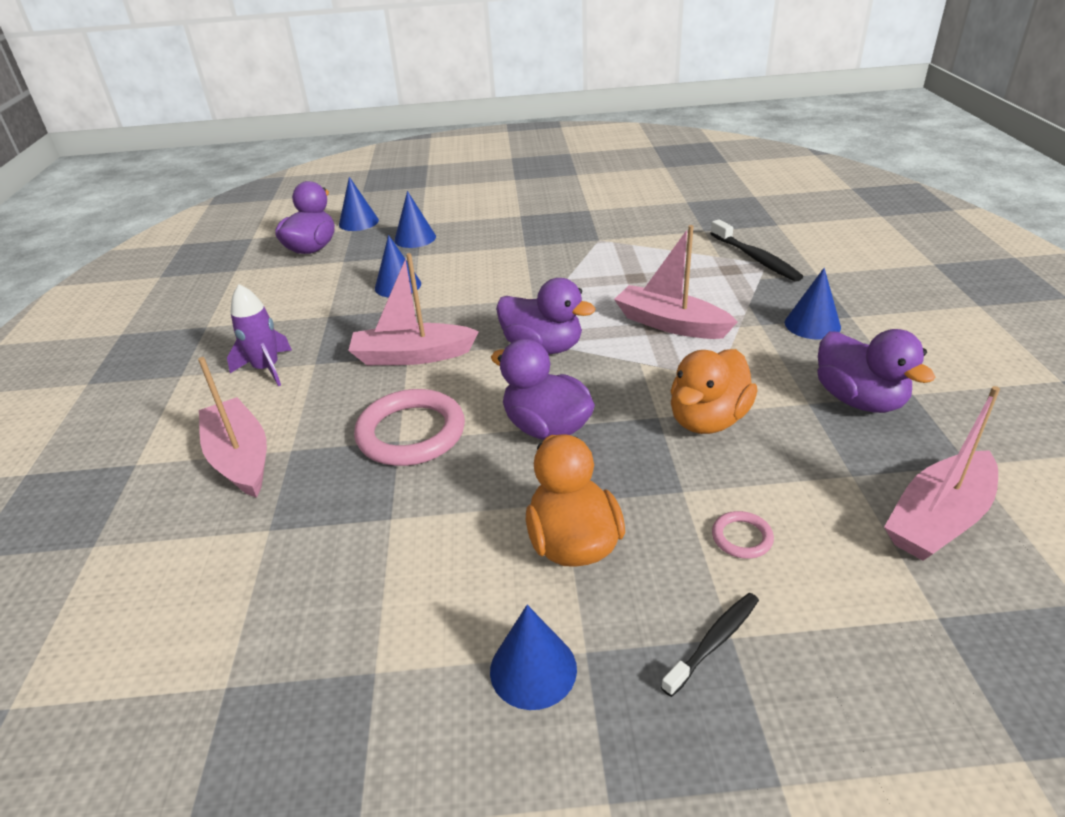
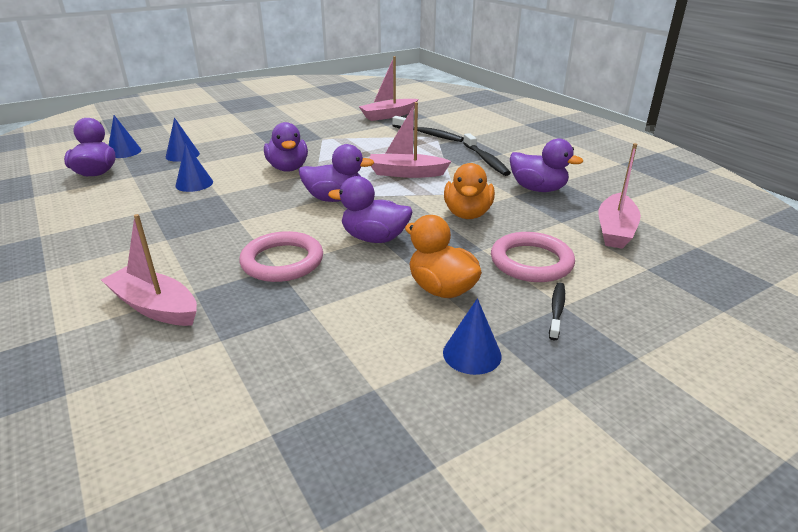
camera: 30 degrees left, 5 degrees down
(267, 369) = (126, 250): purple rocket -> none
(412, 356) = (243, 220): pink boat -> pink boat (388, 115)
(520, 283) = (288, 168): none -> purple duck
(742, 537) = (531, 262): pink ring -> pink ring, size x2.22
(812, 324) = (486, 160): blue cone -> black toothbrush

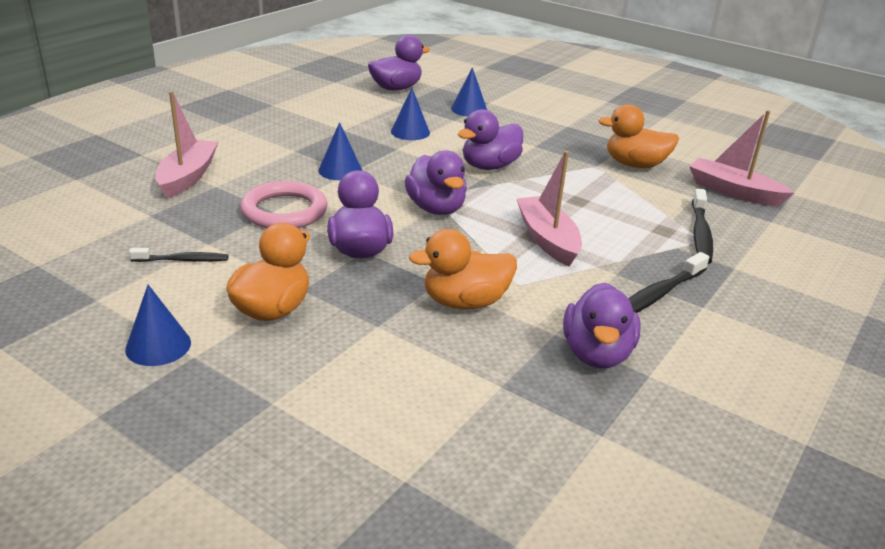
camera: 65 degrees right, 0 degrees up
(124, 152) = (450, 85): blue cone -> blue cone (340, 170)
(332, 128) = (635, 165): none -> orange duck
(531, 262) = (366, 367): pink ring -> none
(557, 310) = (259, 398): black toothbrush -> black toothbrush (183, 260)
(615, 230) = (510, 443): pink boat -> none

